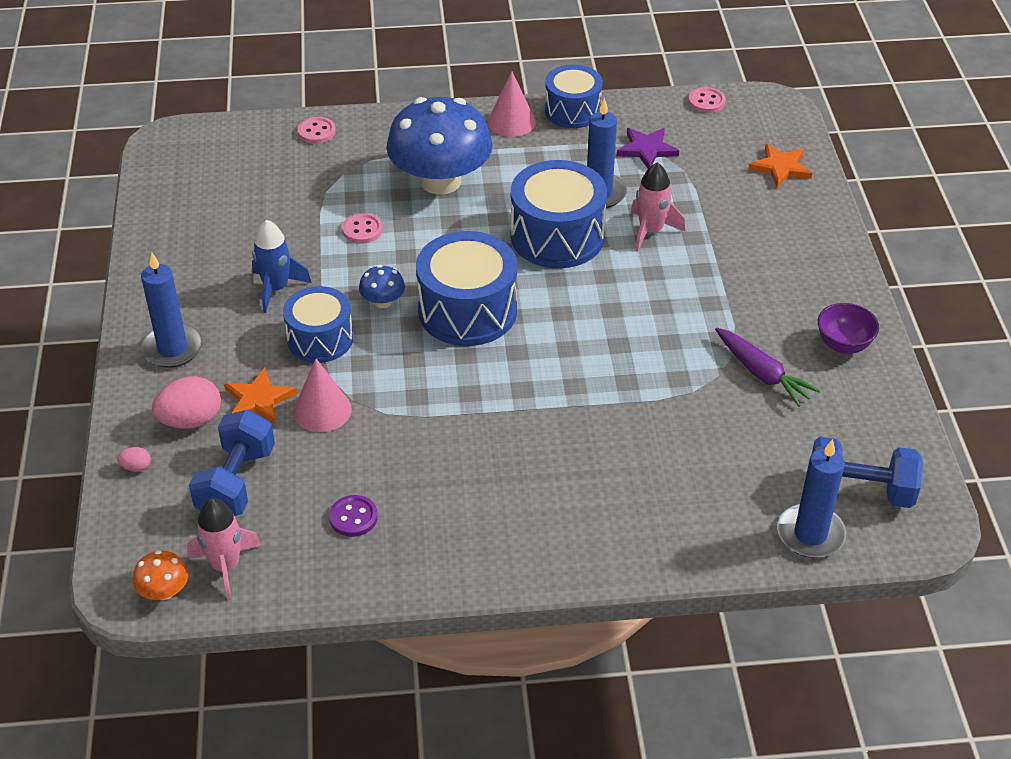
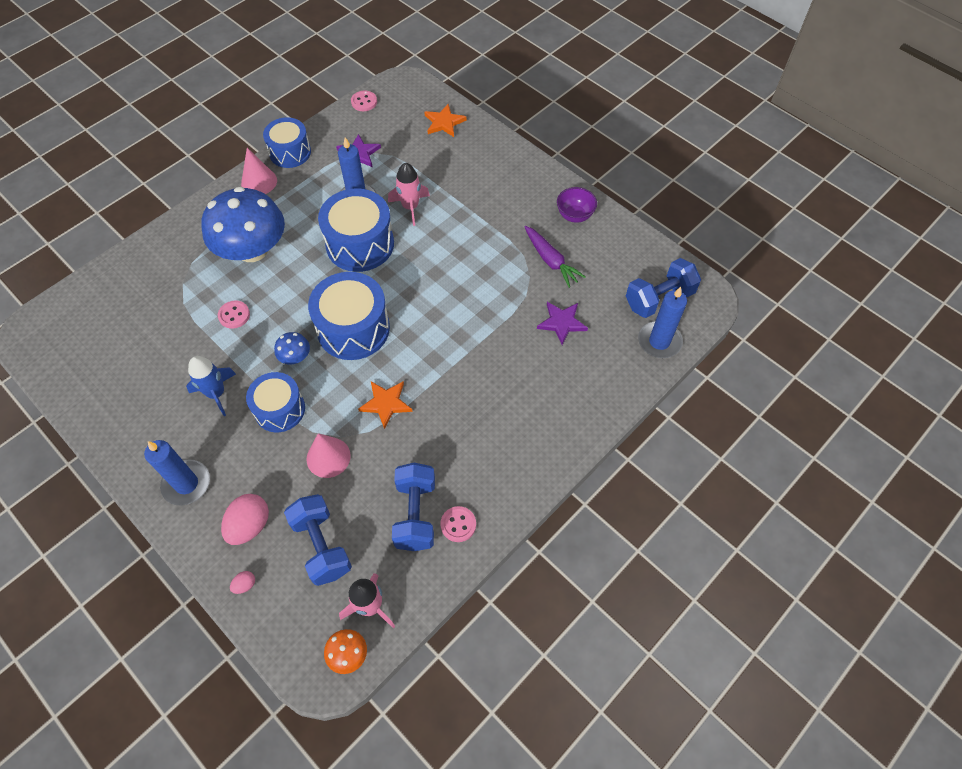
camera: 40 degrees left, 15 degrees up
(259, 400) = (281, 479): orange star -> orange star (386, 403)
(316, 132) = (134, 263): pink button -> pink button (458, 524)
(353, 517) = (415, 514): purple button -> blue dumbbell
(707, 442) = (562, 323): none -> purple star
(762, 374) = (551, 260): purple carrot -> purple carrot turned 45 degrees clockwise

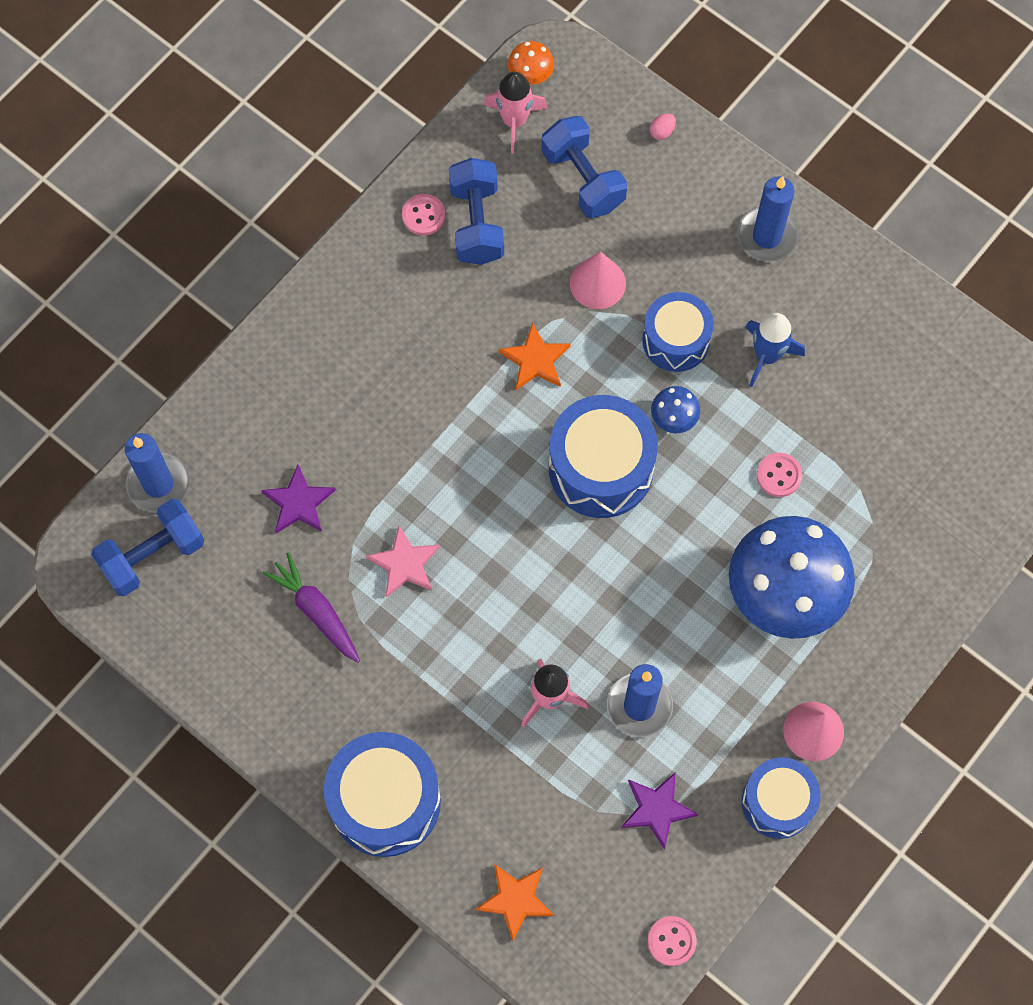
camera: 175 degrees right, 10 degrees up
(250, 525) = (674, 195): pink egg -> none
(360, 244) = (619, 617): blue drum -> blue drum (385, 801)
(492, 282) = (404, 564): none -> pink star
(574, 215) = (278, 704): purple bowl -> none

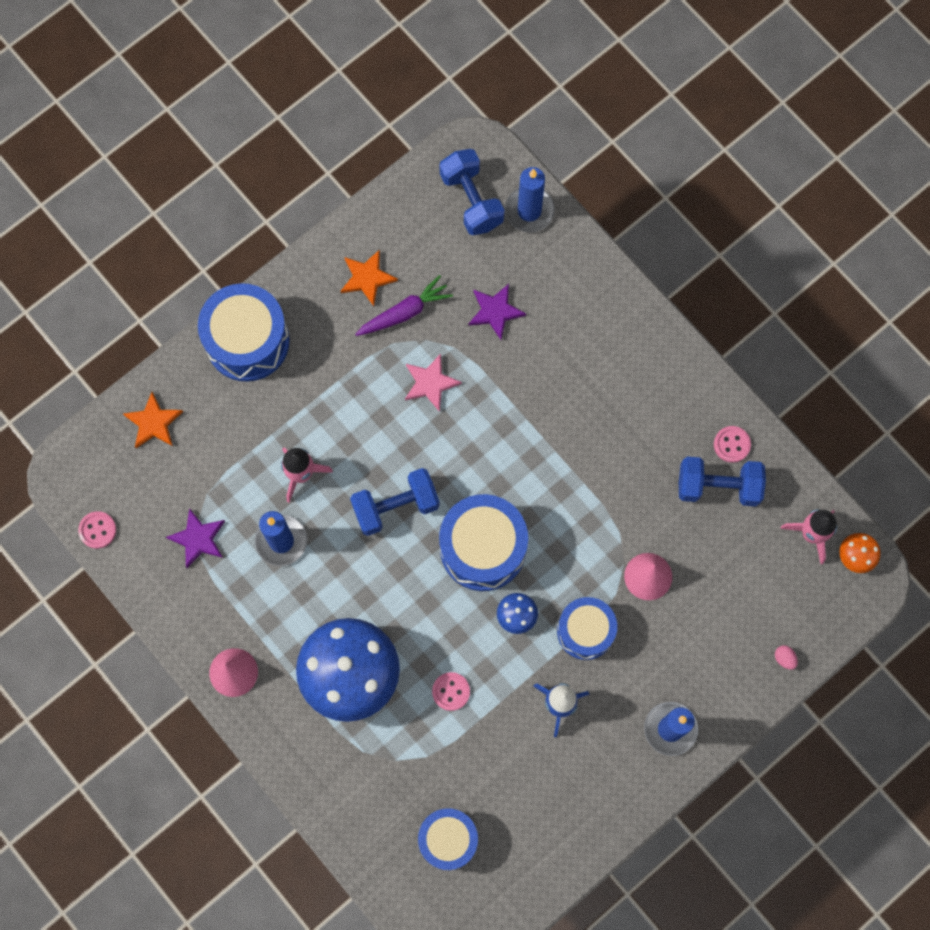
camera: 100 degrees right, 5 degrees up
(535, 360) = (586, 513): orange star -> orange star (367, 278)
(583, 179) = (747, 582): blue dumbbell -> blue dumbbell (395, 507)
(777, 802) = (183, 632): blue drum -> blue drum (448, 840)

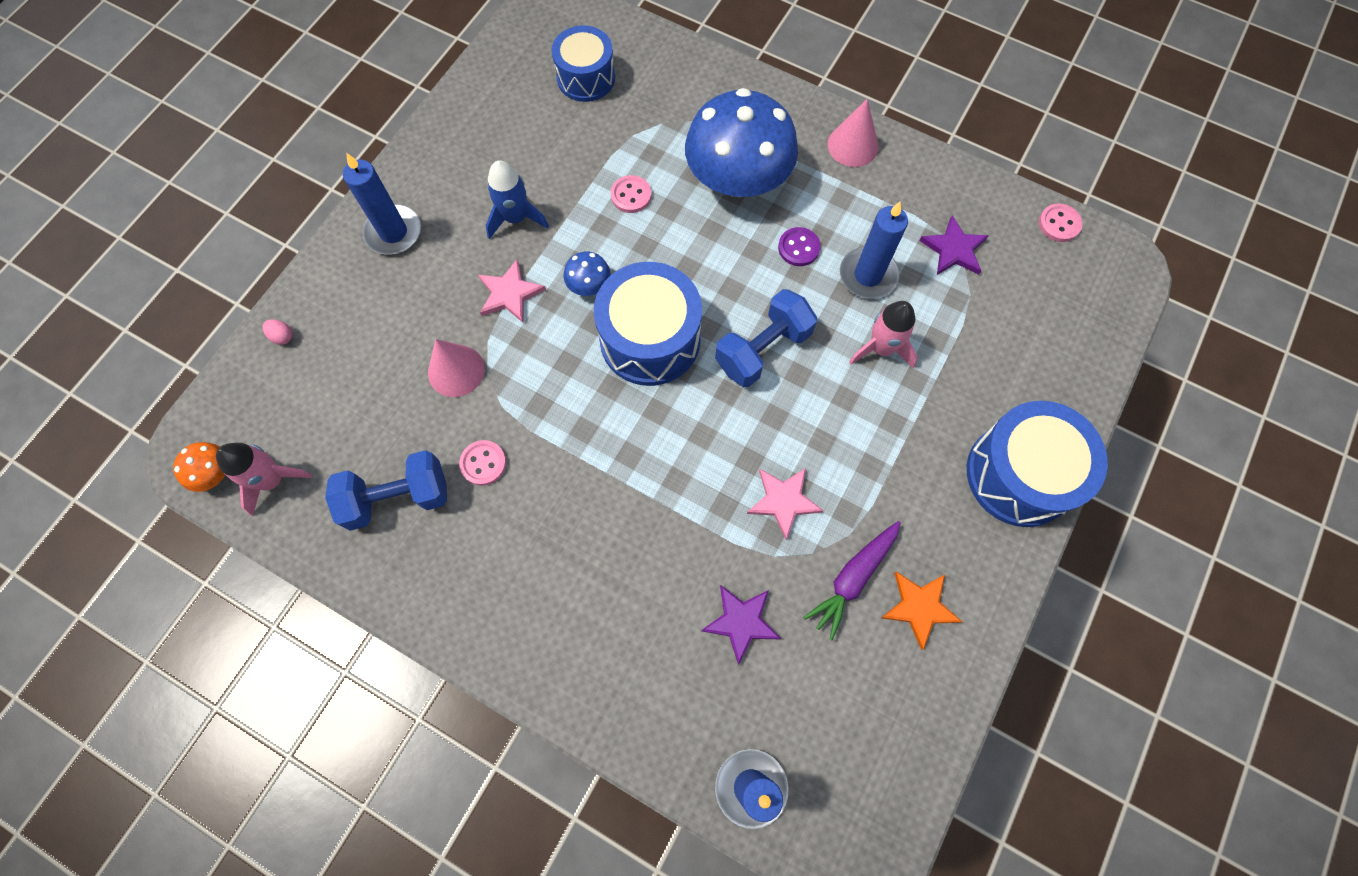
camera: 160 degrees right, 5 degrees down
(153, 422) = (1069, 347): orange star -> none
(327, 587) = (798, 248): none -> purple button
(471, 200) = (835, 773): blue dumbbell -> none
(585, 631) = (510, 294): blue drum -> pink star
(732, 444) = (391, 555): pink button -> pink button (483, 463)

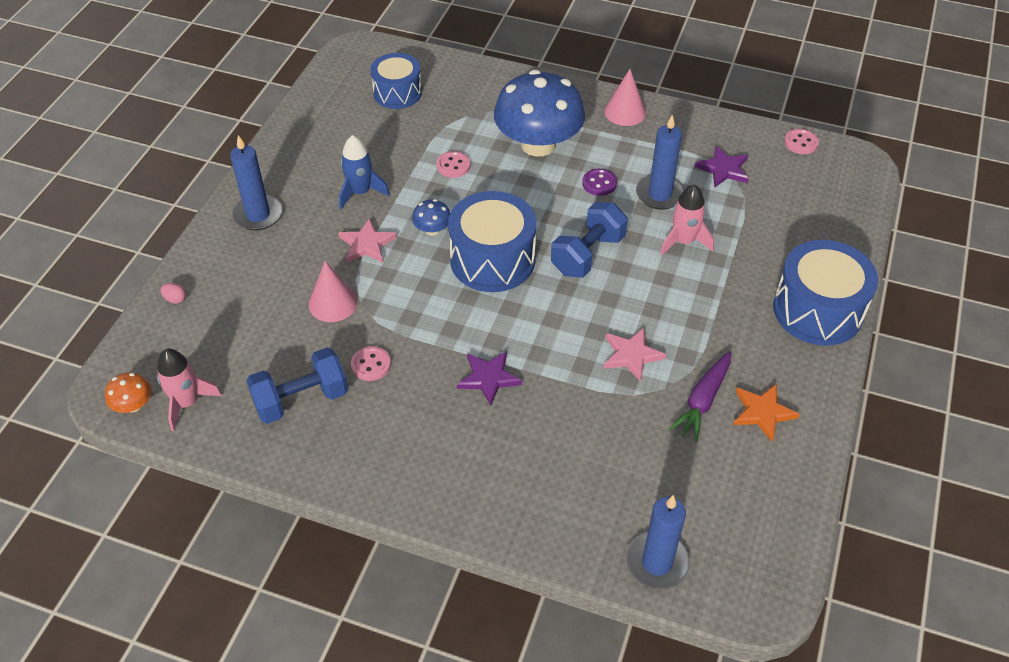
camera: 10 degrees left, 20 degrees down
(741, 622) = (618, 445): purple star -> purple star (488, 378)

